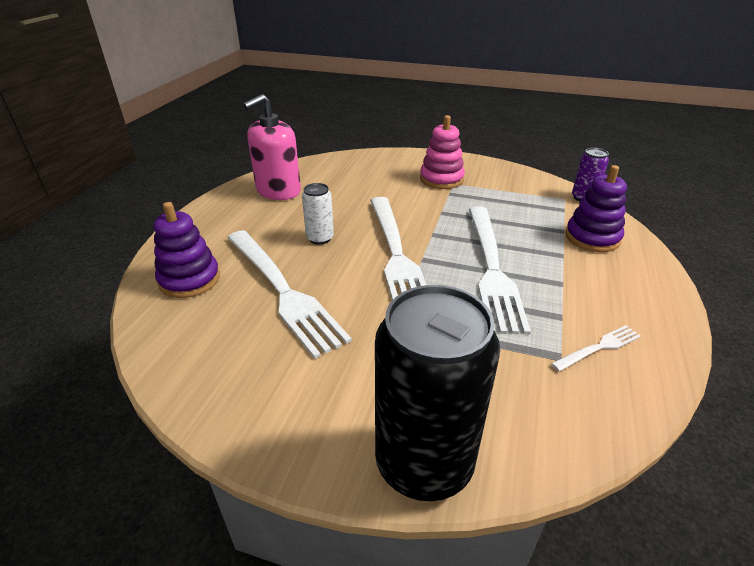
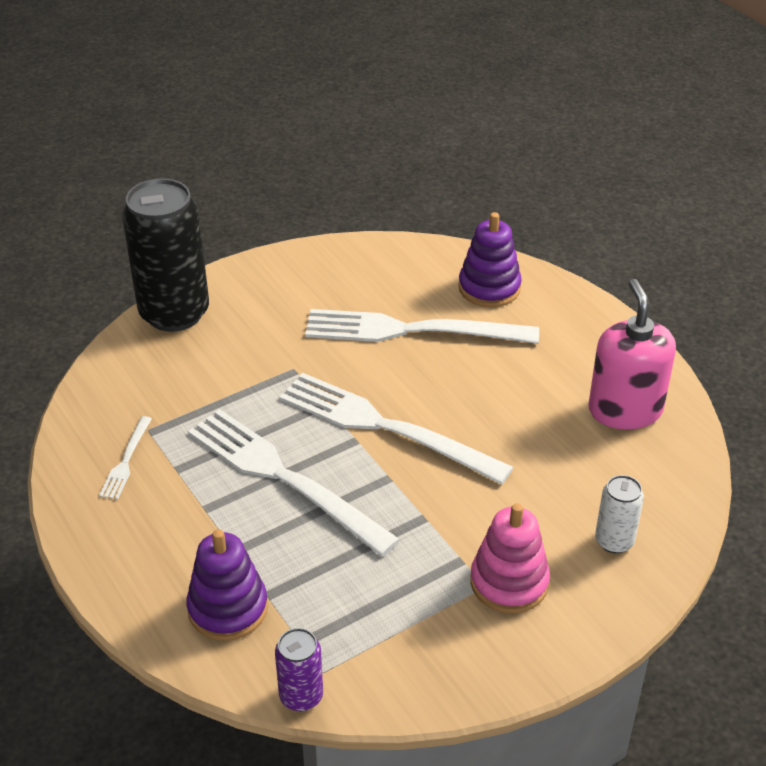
camera: 130 degrees right, 5 degrees up
(320, 238) = (475, 391): white can -> white can (614, 541)

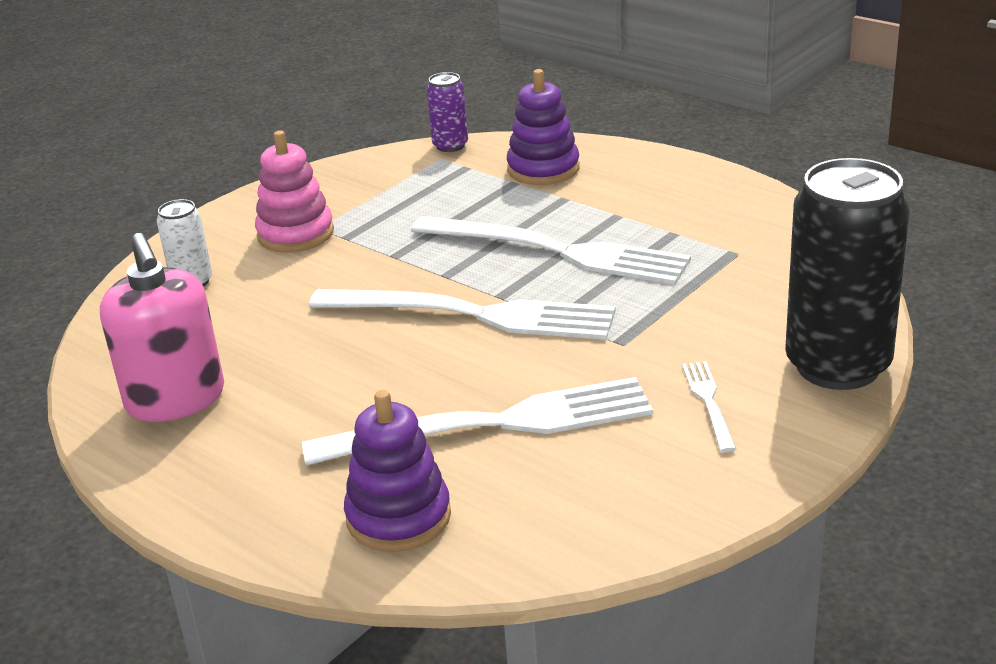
camera: 165 degrees right, 10 degrees down
(126, 461) = (732, 227): white fork -> white fork (708, 402)

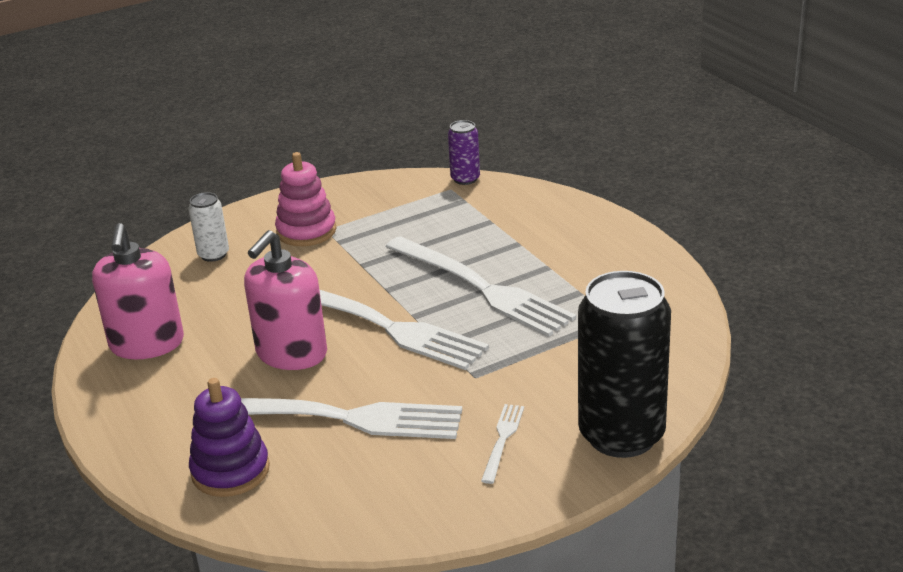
camera: 20 degrees right, 0 degrees up
(377, 368) = (291, 353): none -> pink soap dispenser
(543, 169) = (520, 214): purple stacking toy -> none

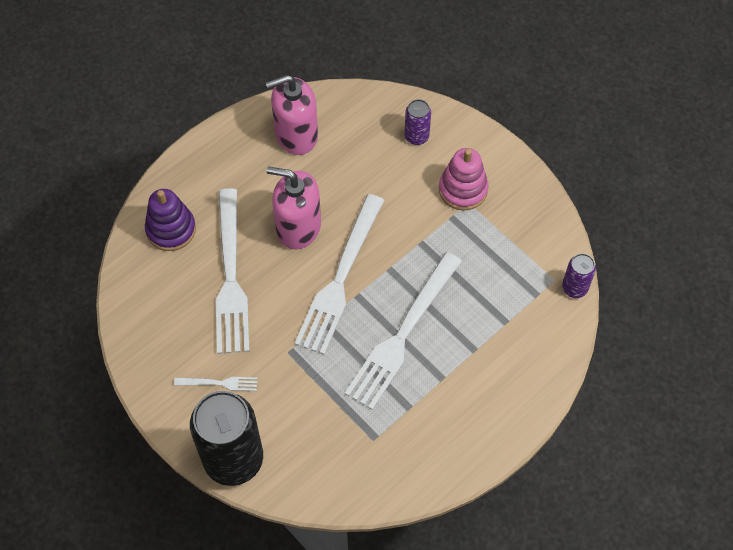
camera: 75 degrees right, 30 degrees up
(213, 254) = (416, 136): white can -> purple can

